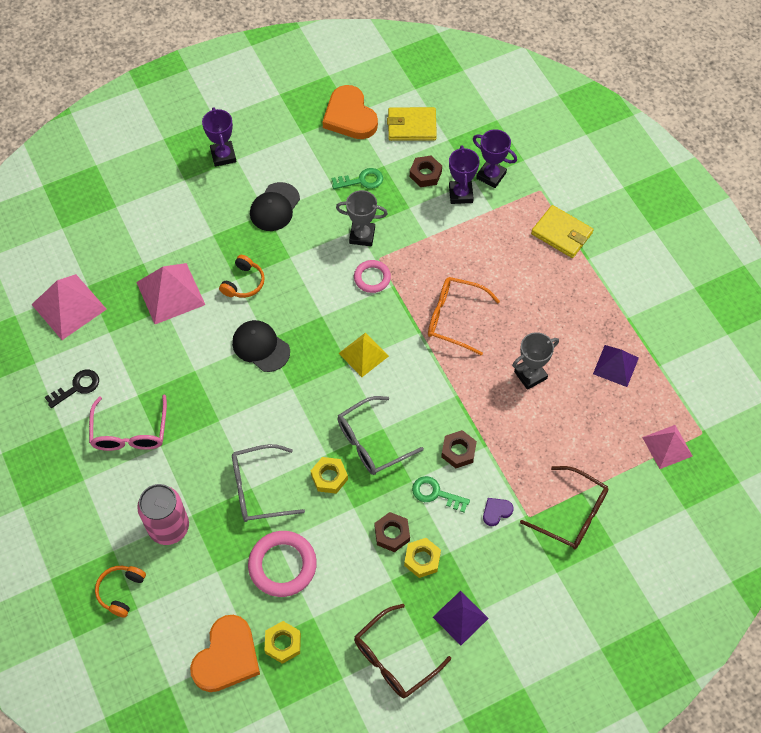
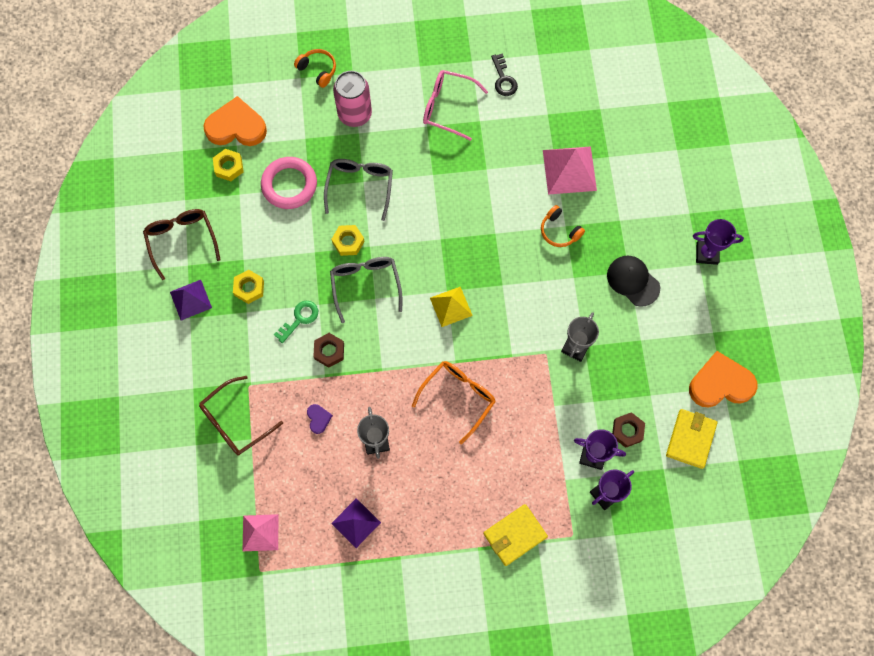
camera: 110 degrees right, 10 degrees up
(69, 306) = (584, 90): pink pyramid -> none
(227, 657) = (236, 127): orange heart -> orange heart turned 135 degrees clockwise
(261, 347) = (489, 226): black cap -> none
(362, 180) = (638, 368): green key -> none
(372, 278) = (526, 340): pink ring -> none
(392, 534) = (280, 273): brown nut -> none
(496, 511) = (264, 361): purple heart -> purple heart (318, 419)

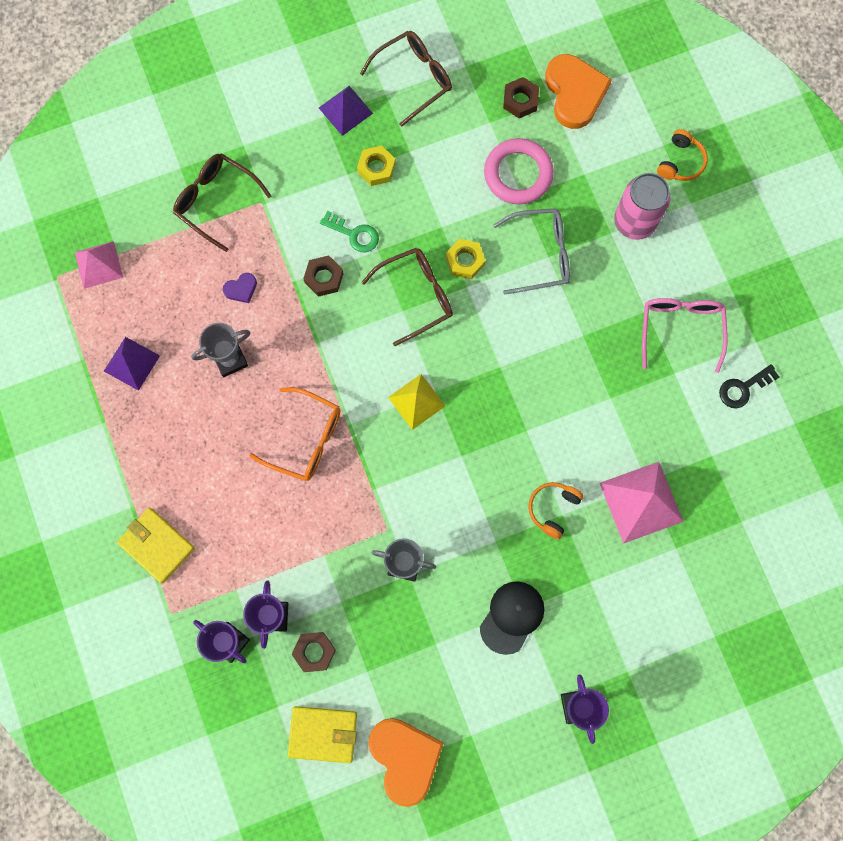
camera: 75 degrees right, 5 degrees up
(229, 167) = (520, 100): yellow nut -> brown nut
(365, 284) = (416, 295): grey glasses -> brown glasses

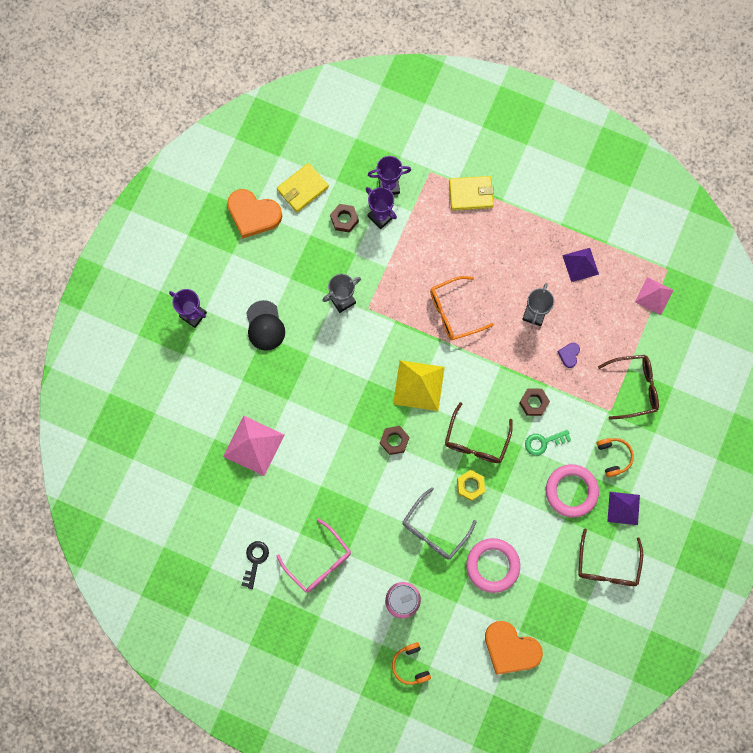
camera: 135 degrees right, 0 degrees up
(376, 168) = (571, 491): yellow nut -> pink ring
(416, 401) = (418, 385): yellow pyramid -> yellow pyramid, size x1.53
(520, 100) = (535, 612): brown nut -> brown nut (394, 441)
(553, 509) = (295, 398): orange headphones -> orange headphones (613, 457)

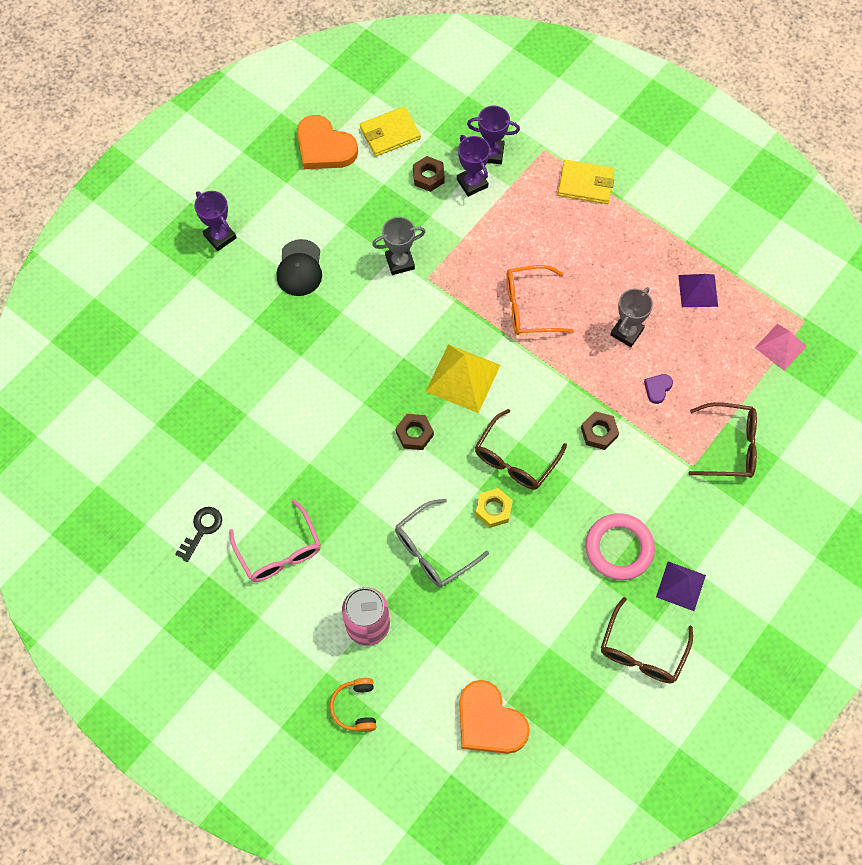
camera: 15 degrees right, 10 degrees down
(253, 445) = (243, 397): pink pyramid -> none
(492, 565) = (494, 612): pink ring -> none
(543, 442) = (599, 481): green key -> none
(613, 457) = (683, 521): orange headphones -> none

